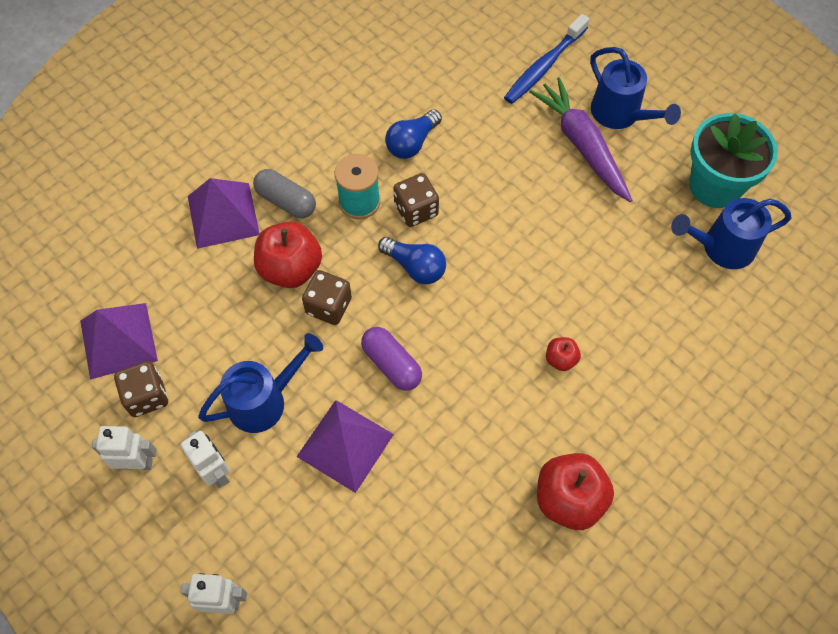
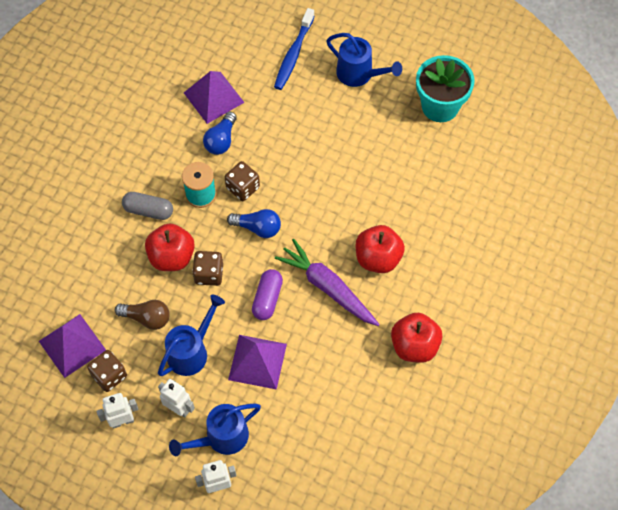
camera: 20 degrees left, 0 degrees up
(223, 215) = (107, 235): purple pyramid -> purple pyramid (213, 97)
(226, 337) = (147, 318): none -> brown light bulb
(391, 364) = (267, 299): purple capsule -> purple capsule turned 75 degrees clockwise
(560, 359) = (378, 258): red apple -> red apple, size x2.03
(581, 145) = (340, 105): purple carrot -> purple carrot (327, 287)
(721, 248) = (457, 148): blue watering can -> blue watering can (221, 438)

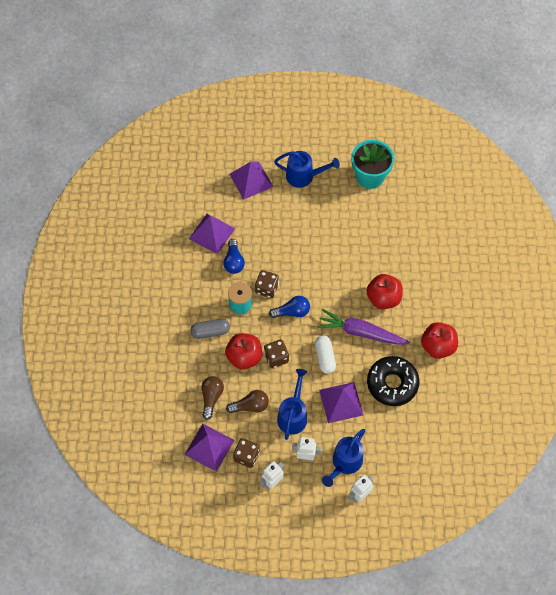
camera: 25 degrees left, 0 degrees up
(107, 288) = (211, 398): none -> brown light bulb
(267, 299) = (325, 357): purple capsule -> white capsule
(293, 54) = (251, 180): blue toothbrush -> purple pyramid
(332, 367) = (392, 383): none -> black donut

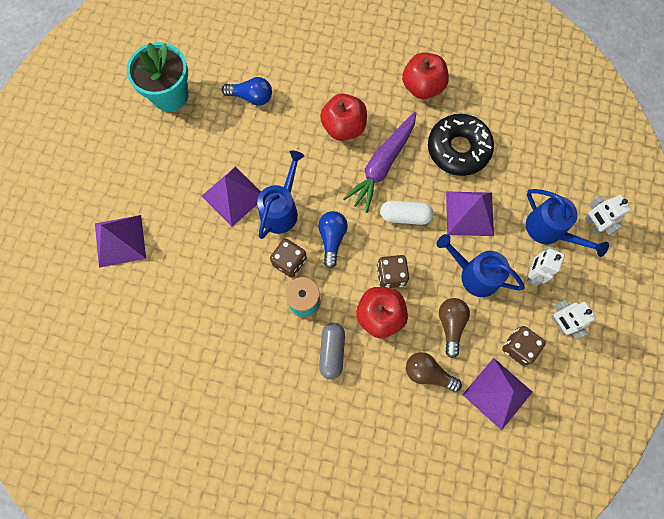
camera: 75 degrees left, 10 degrees up
(212, 233) = (184, 313): purple pyramid -> purple pyramid (233, 196)
(234, 261) = (236, 294): blue light bulb -> blue light bulb (251, 97)
(304, 176) = (140, 172): blue watering can -> blue watering can (281, 209)

